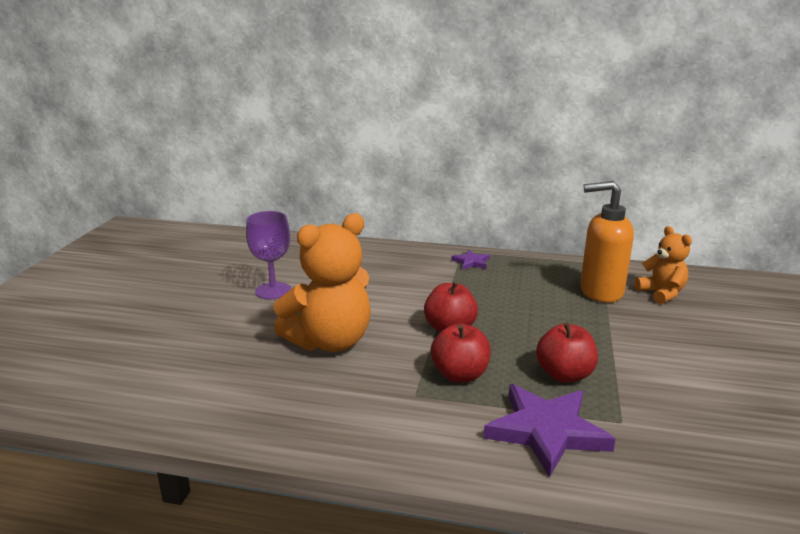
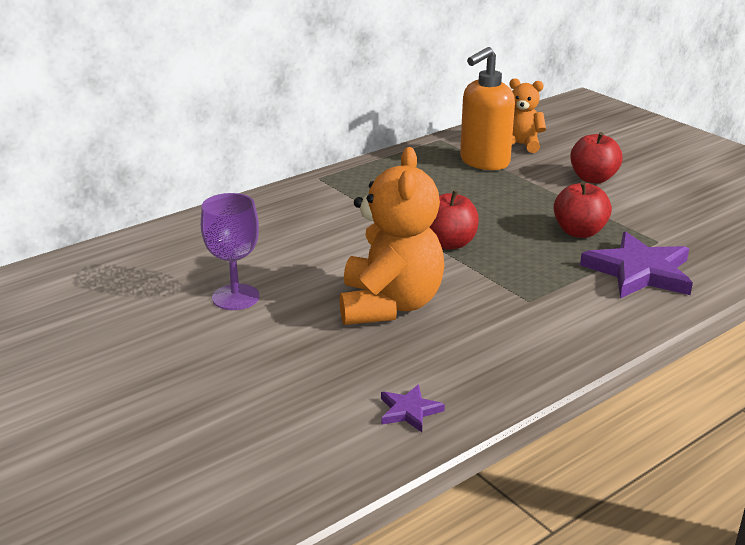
camera: 50 degrees left, 5 degrees up
(460, 375) = (526, 270): red apple -> red apple (593, 179)
(471, 262) = (347, 183): purple star -> purple star (409, 411)

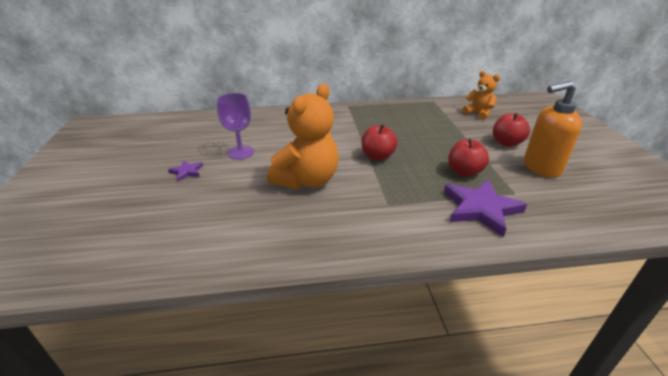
camera: 30 degrees right, 5 degrees up
(409, 411) = (246, 245): purple star -> purple star (186, 172)
(484, 162) = (446, 118): orange soap dispenser -> orange soap dispenser (541, 168)

